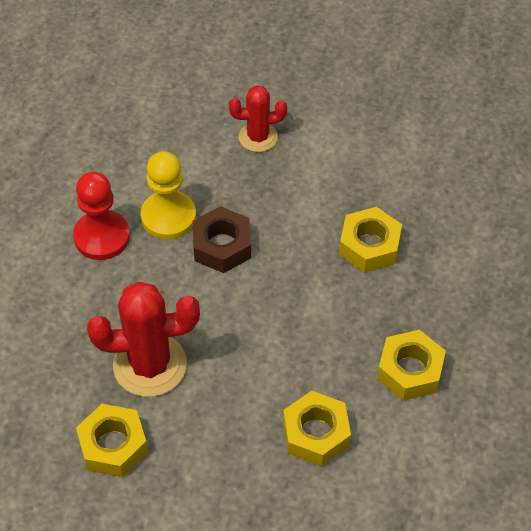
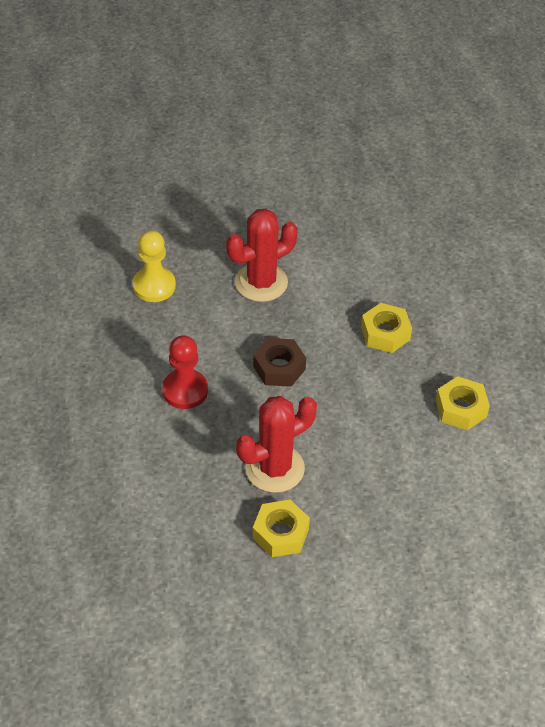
camera: 25 degrees left, 5 degrees down
(168, 217) = (227, 360): yellow pawn -> yellow pawn (154, 286)
(258, 137) = (261, 282): red cactus -> red cactus, size x1.68
(316, 434) = (420, 473): yellow nut -> none

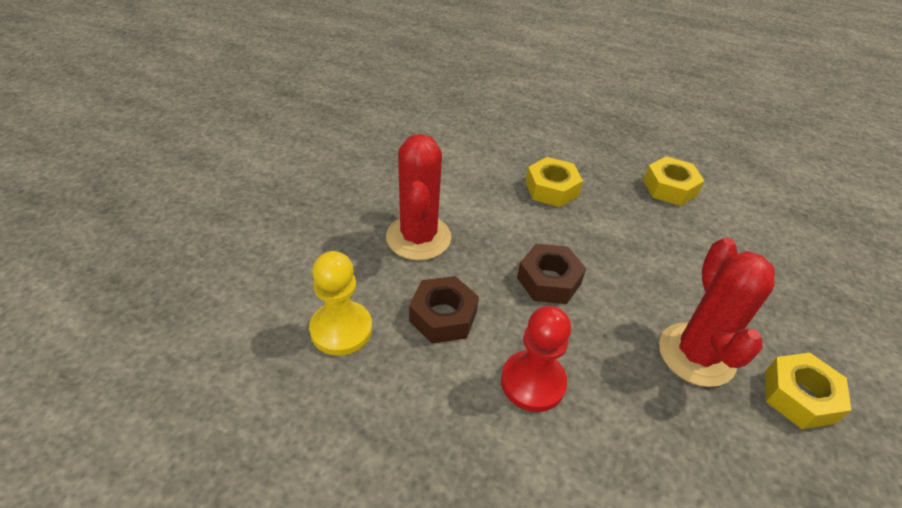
camera: 60 degrees left, 5 degrees down
(202, 327) = (443, 316): none -> brown nut

